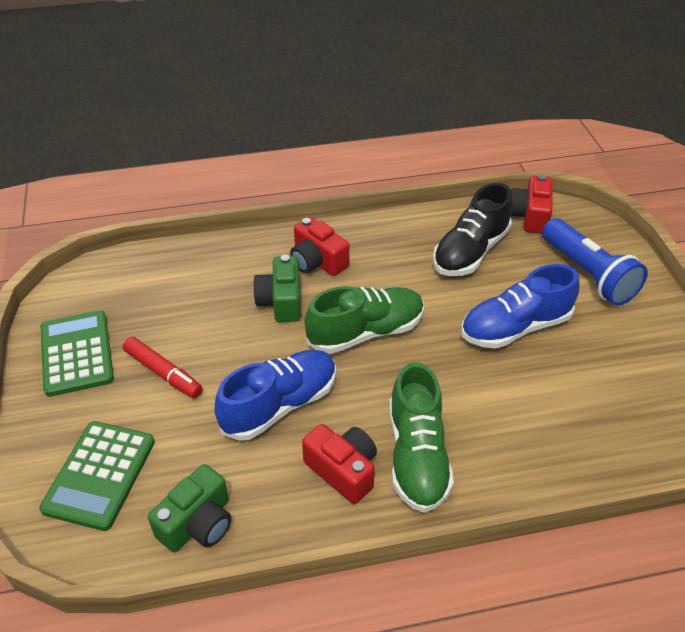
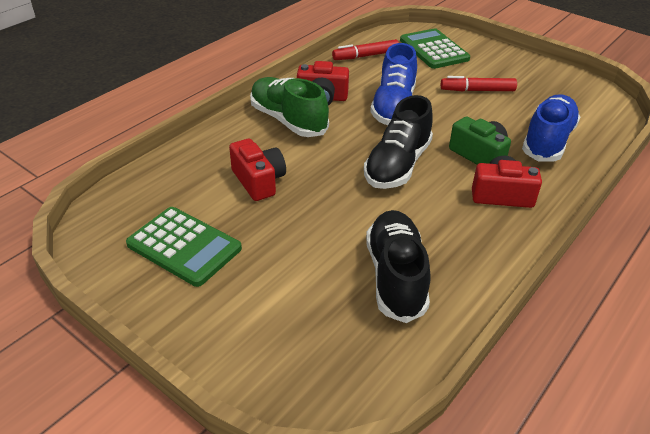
camera: 140 degrees right, 5 degrees down
(77, 353) = (535, 77): green calculator -> green calculator (184, 246)
(198, 523) = (365, 56): green camera -> red marker
(365, 332) = (397, 165): green shoe -> black shoe
(515, 327) = (292, 225): blue shoe -> blue shoe (547, 141)
(529, 216) = (381, 364): red camera -> red camera (258, 181)
(588, 274) = (262, 317): blue flashlight -> none

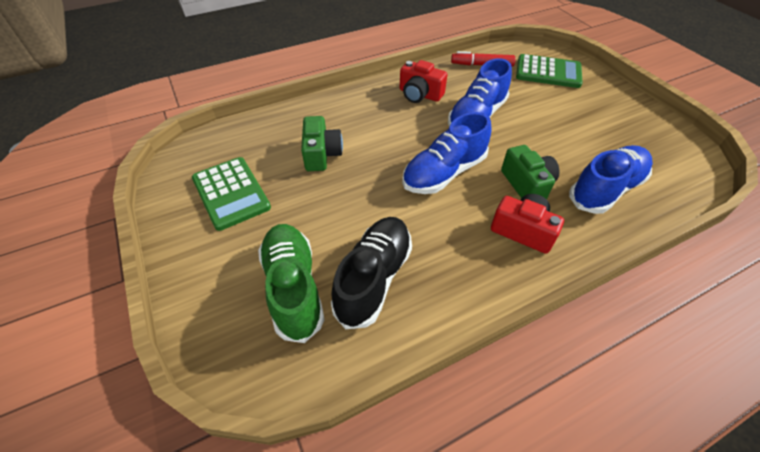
camera: 25 degrees right, 10 degrees up
(258, 181) = (321, 154): red camera -> green camera
(288, 120) = (379, 107): green shoe -> green shoe (293, 288)
(397, 165) = (444, 173): black shoe -> blue shoe
(434, 50) = (548, 72): green calculator -> green calculator turned 105 degrees clockwise
(477, 90) = (565, 120): red marker -> none

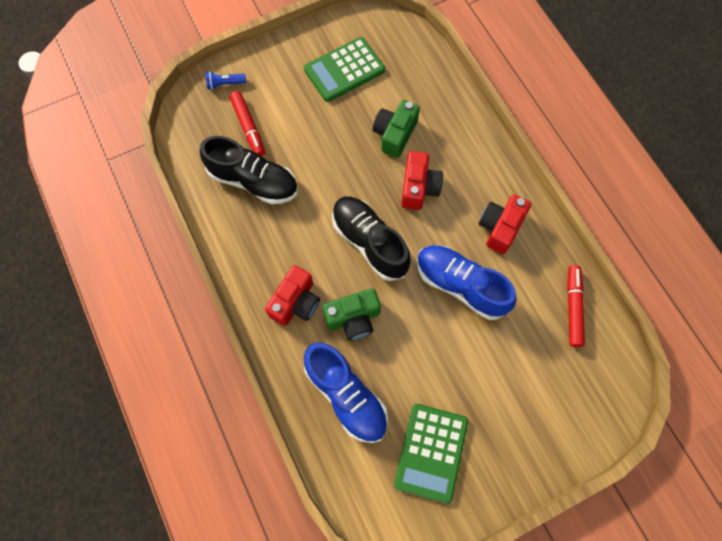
camera: 90 degrees right, 20 degrees up
(216, 321) = (225, 84): none -> blue flashlight
(293, 288) = (248, 127): green shoe -> red marker
(321, 154) = (395, 134): green camera -> green camera turned 120 degrees clockwise
(382, 139) = (418, 187): none -> red camera
(444, 173) = (369, 242): blue shoe -> black shoe
(548, 72) = (564, 392): green calculator -> green calculator (431, 452)

